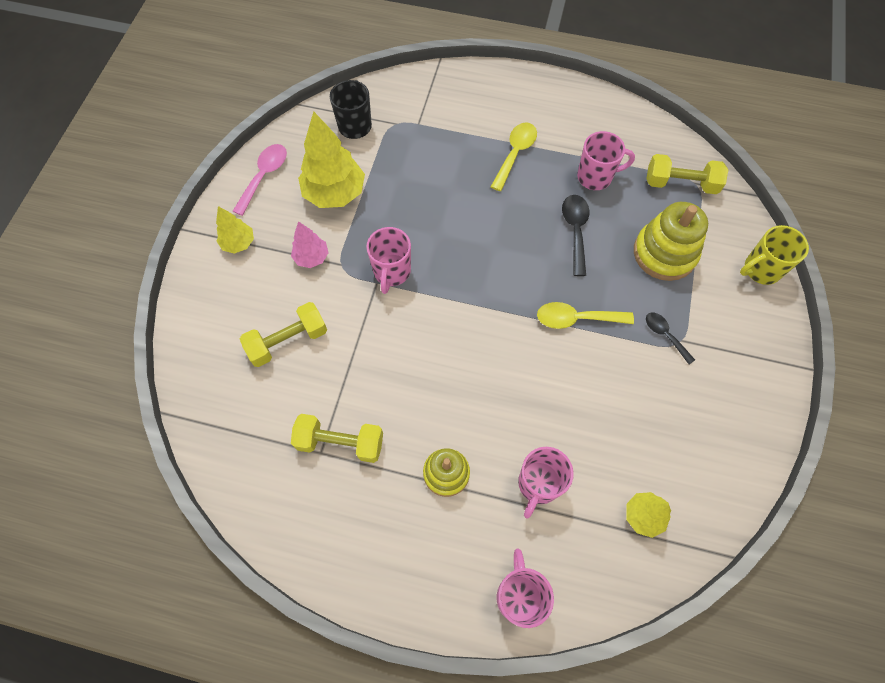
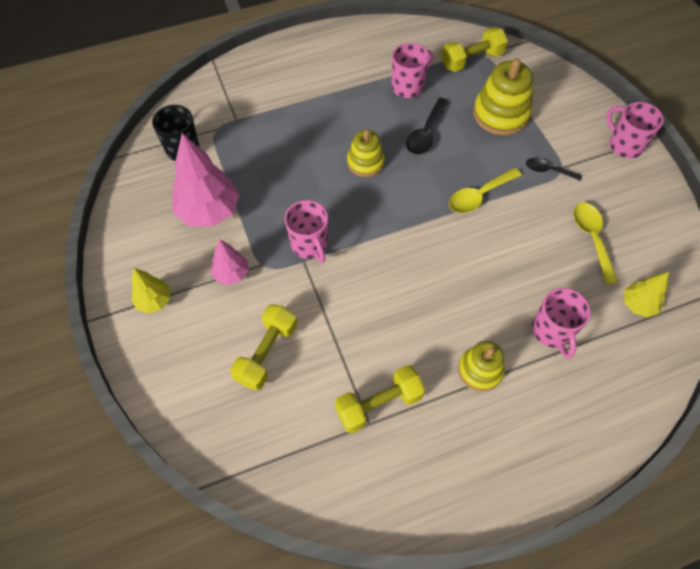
camera: 35 degrees left, 5 degrees down
(264, 176) = (132, 232): pink spoon -> none
(335, 193) = (209, 211): yellow tree -> pink tree
(498, 226) = (365, 162): none -> yellow stacking toy
(515, 154) = (334, 102): yellow spoon -> yellow spoon (592, 238)
(518, 596) = (605, 422): pink mug -> pink mug (624, 145)
(575, 231) = (425, 133): black spoon -> black spoon turned 120 degrees counterclockwise
(760, 270) = (571, 89): yellow mug -> none

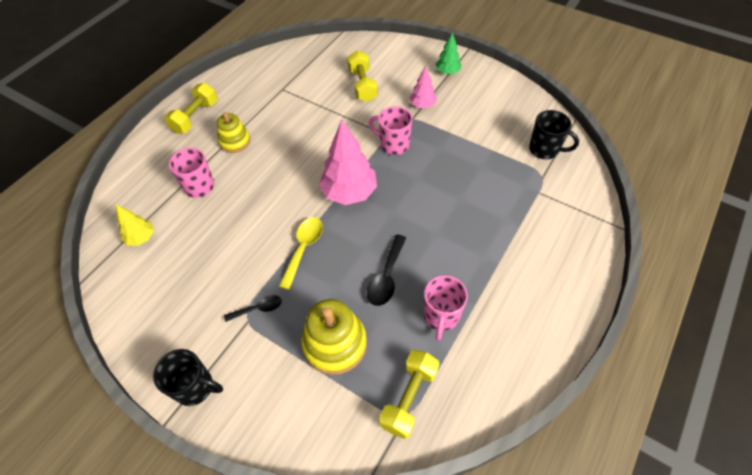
camera: 145 degrees right, 5 degrees down
(154, 301) = (447, 72): yellow tree -> green tree
(209, 211) = (476, 126): pink tree -> pink tree (349, 193)
(365, 162) = (411, 220): yellow stacking toy -> none
(379, 404) = (283, 98): yellow dumbbell -> yellow dumbbell (195, 117)
(425, 133) = (386, 277): black spoon -> black spoon turned 150 degrees counterclockwise
(592, 238) = (194, 268): yellow spoon -> none
(624, 145) = (195, 387): pink mug -> black mug

